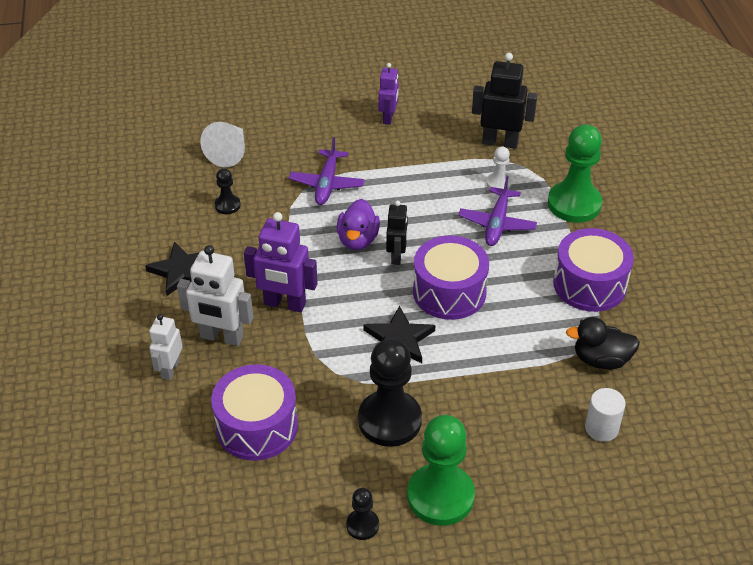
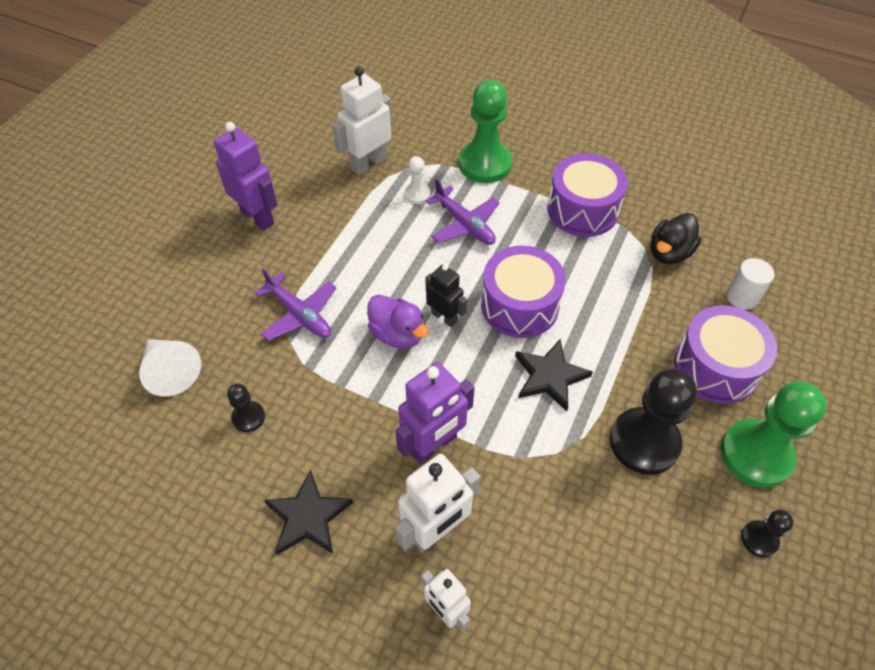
camera: 55 degrees left, 10 degrees up
(257, 426) = (582, 565): purple drum -> purple drum (715, 367)
(388, 118) = (258, 217): purple robot -> purple robot, size x1.59
(500, 142) = (368, 163): black robot -> white robot

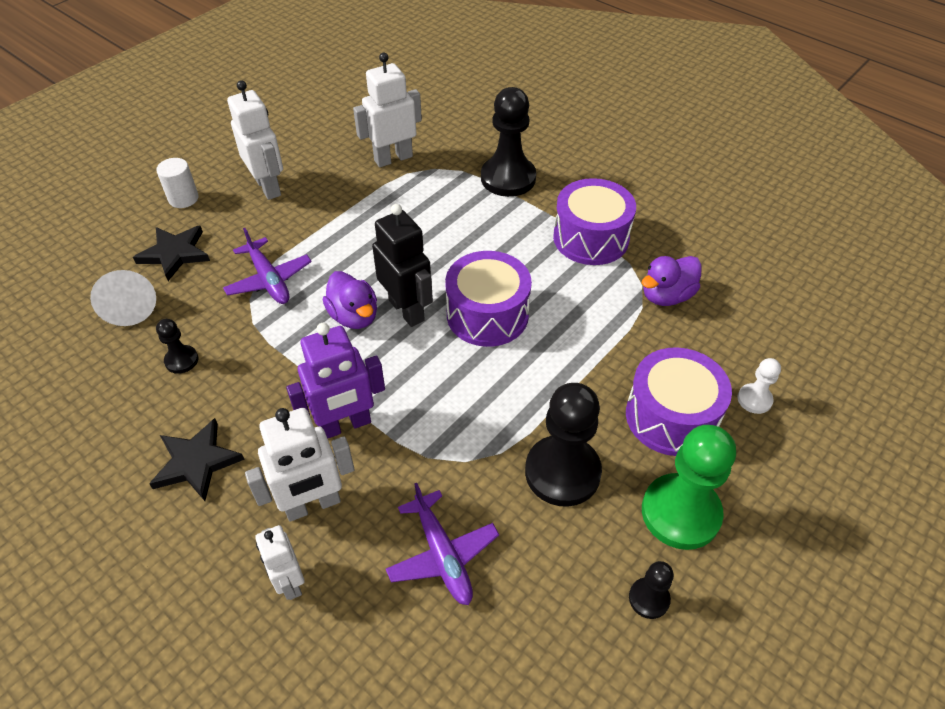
camera: 15 degrees right, 5 degrees down
(258, 217) = (268, 187): purple robot -> white robot
(417, 194) = (429, 194): white pawn -> white pawn (754, 399)
(444, 317) = (407, 310): black robot -> black robot, size x1.59
(464, 224) = (464, 229): purple plane -> purple plane (442, 555)
(485, 164) = (508, 178): green pawn -> black pawn
(549, 376) = (489, 387): black star -> black star (175, 254)
(669, 253) = (666, 296): black duck -> purple duck
(742, 297) = (729, 354): white cylinder -> white cylinder (183, 198)

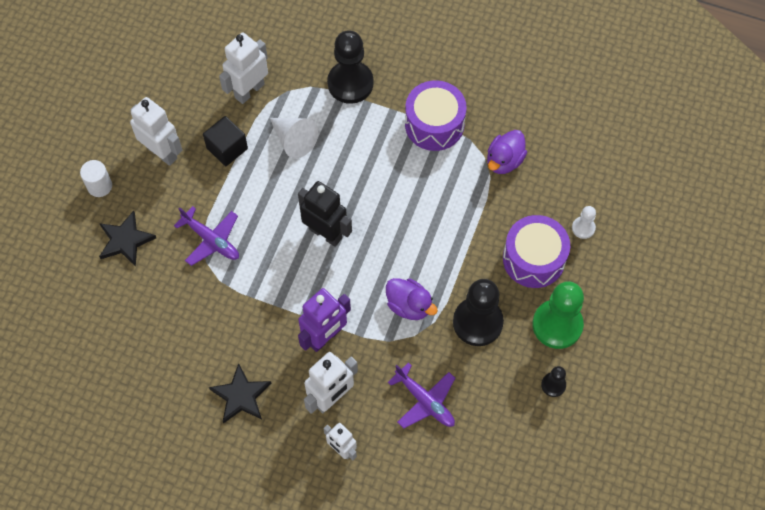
camera: 20 degrees left, 15 degrees up
(130, 305) = (120, 296): white cone -> white cone (294, 140)
(181, 360) = (186, 327): black pawn -> none
(340, 200) = (227, 148): none -> black cube
(354, 316) = (290, 251): purple duck -> purple duck (409, 305)
(487, 314) = (384, 218): purple drum -> none

